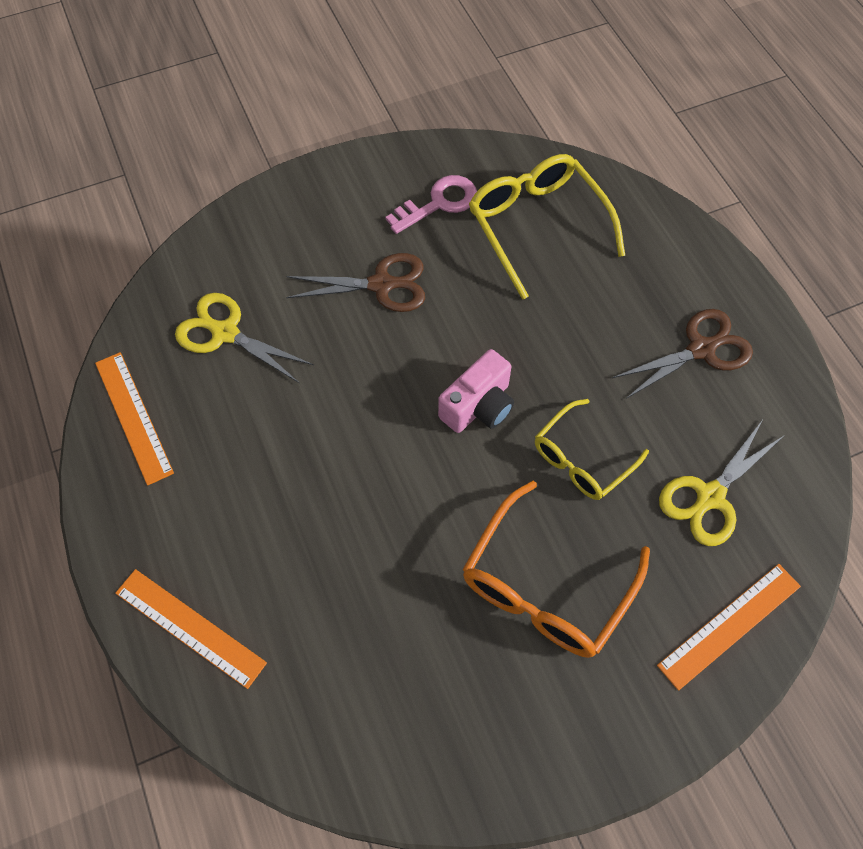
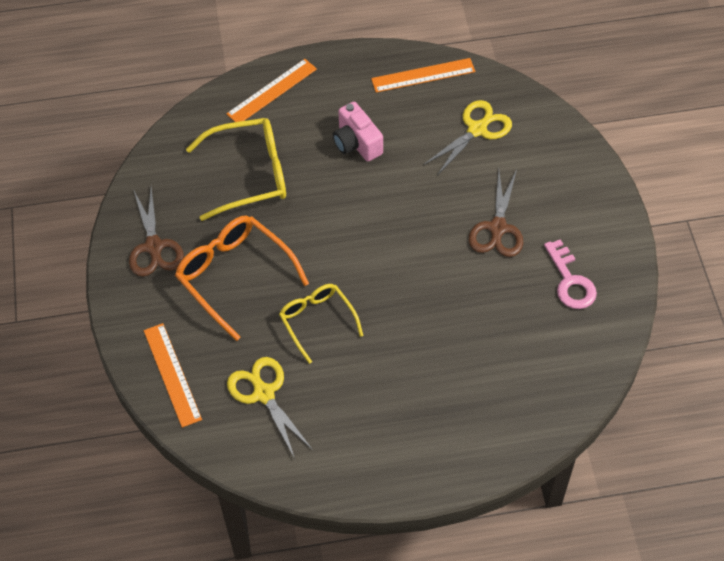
camera: 105 degrees right, 5 degrees down
(478, 406) = (377, 268): pink camera -> pink camera (356, 143)
(537, 226) = (532, 346): yellow glasses -> yellow glasses (249, 175)
(701, 349) = (385, 429): brown scissors -> brown scissors (154, 246)

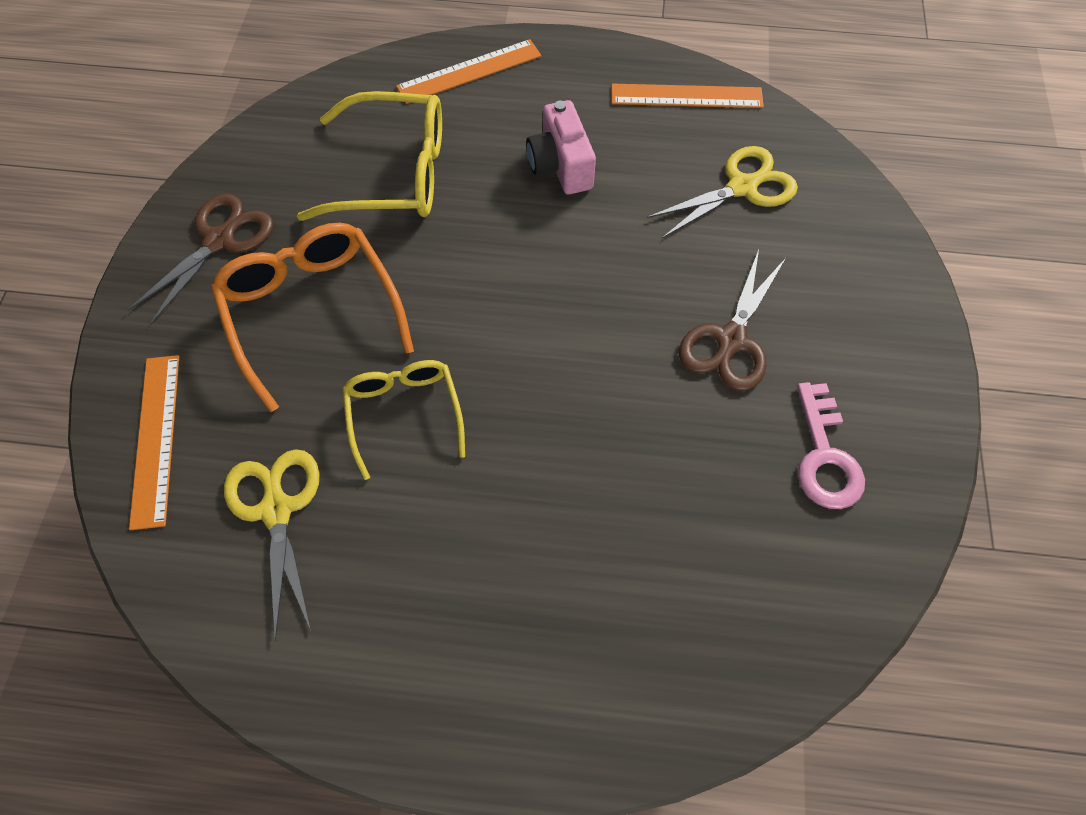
camera: 15 degrees right, 5 degrees up
(154, 246) = (219, 240): brown scissors -> brown scissors turned 150 degrees counterclockwise

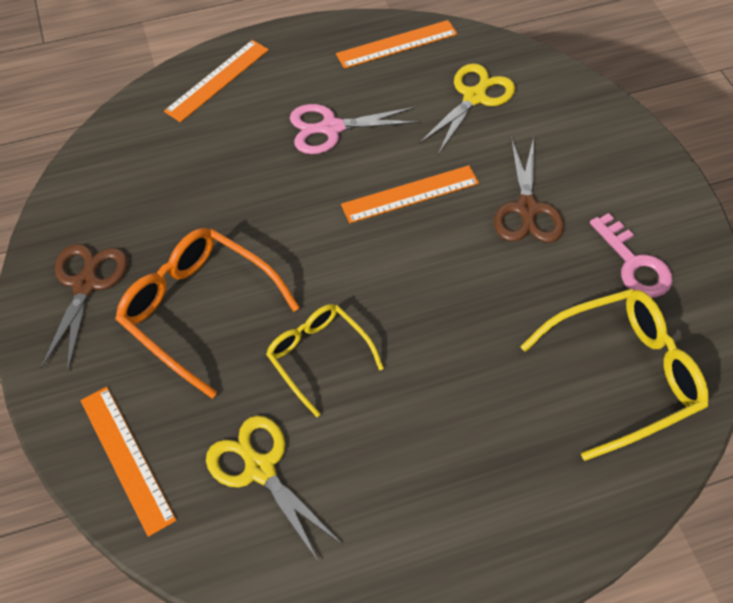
camera: 25 degrees left, 5 degrees down
(393, 173) = (202, 180): yellow glasses -> yellow glasses (623, 375)
(560, 166) = (331, 128): pink camera -> pink scissors
(605, 272) = (410, 194): none -> orange ruler

